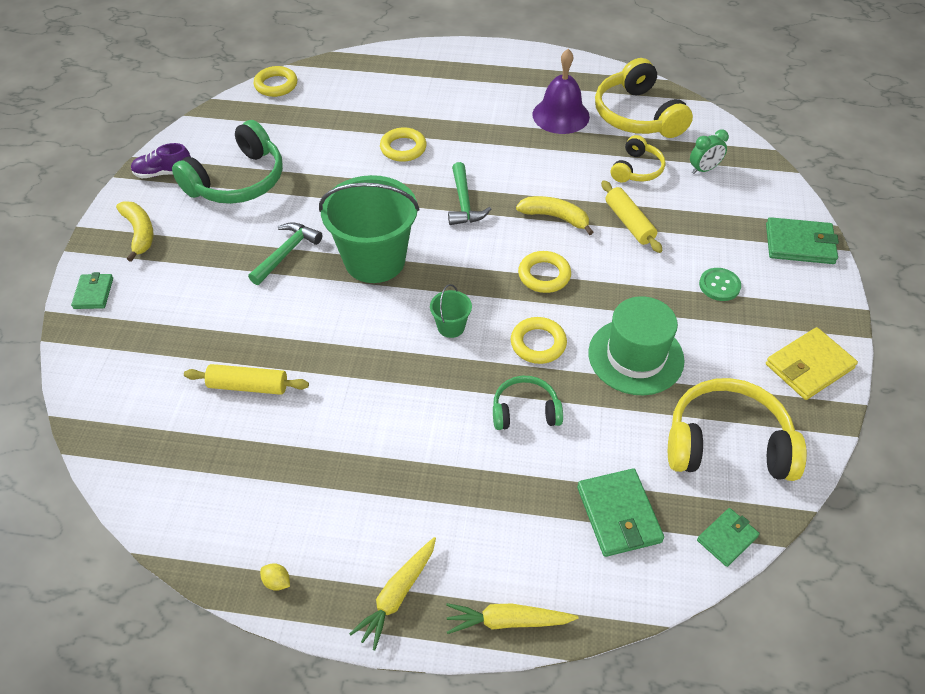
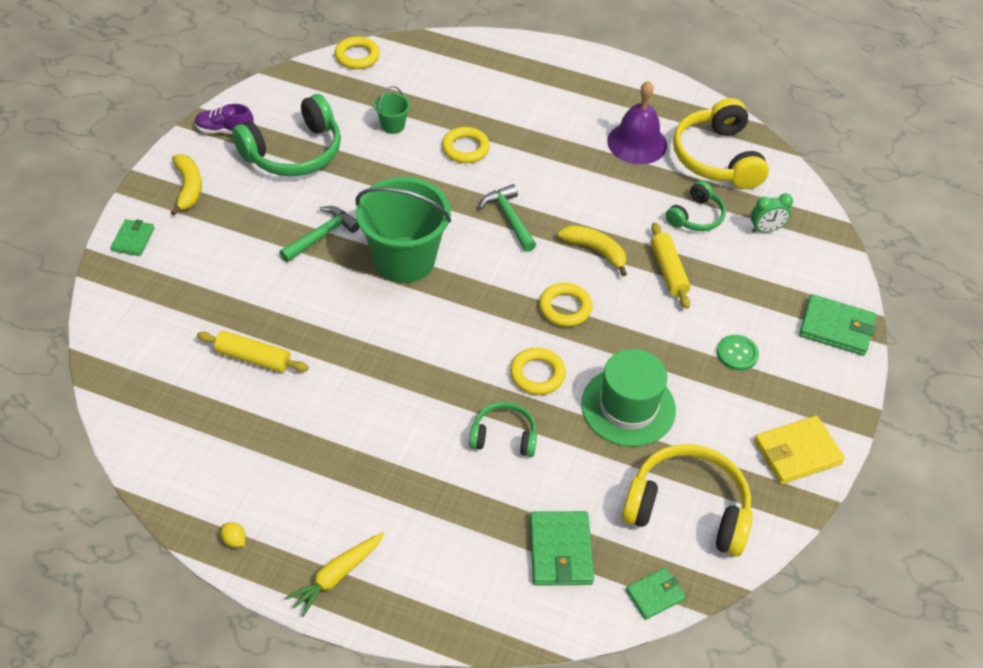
camera: 10 degrees right, 0 degrees up
(451, 327) = (458, 341): green bucket -> green bucket (392, 125)
(464, 203) = (509, 218): green hammer -> green hammer turned 150 degrees clockwise
(507, 621) = (428, 621): yellow carrot -> none
(637, 169) = (696, 216): yellow headphones -> green headphones

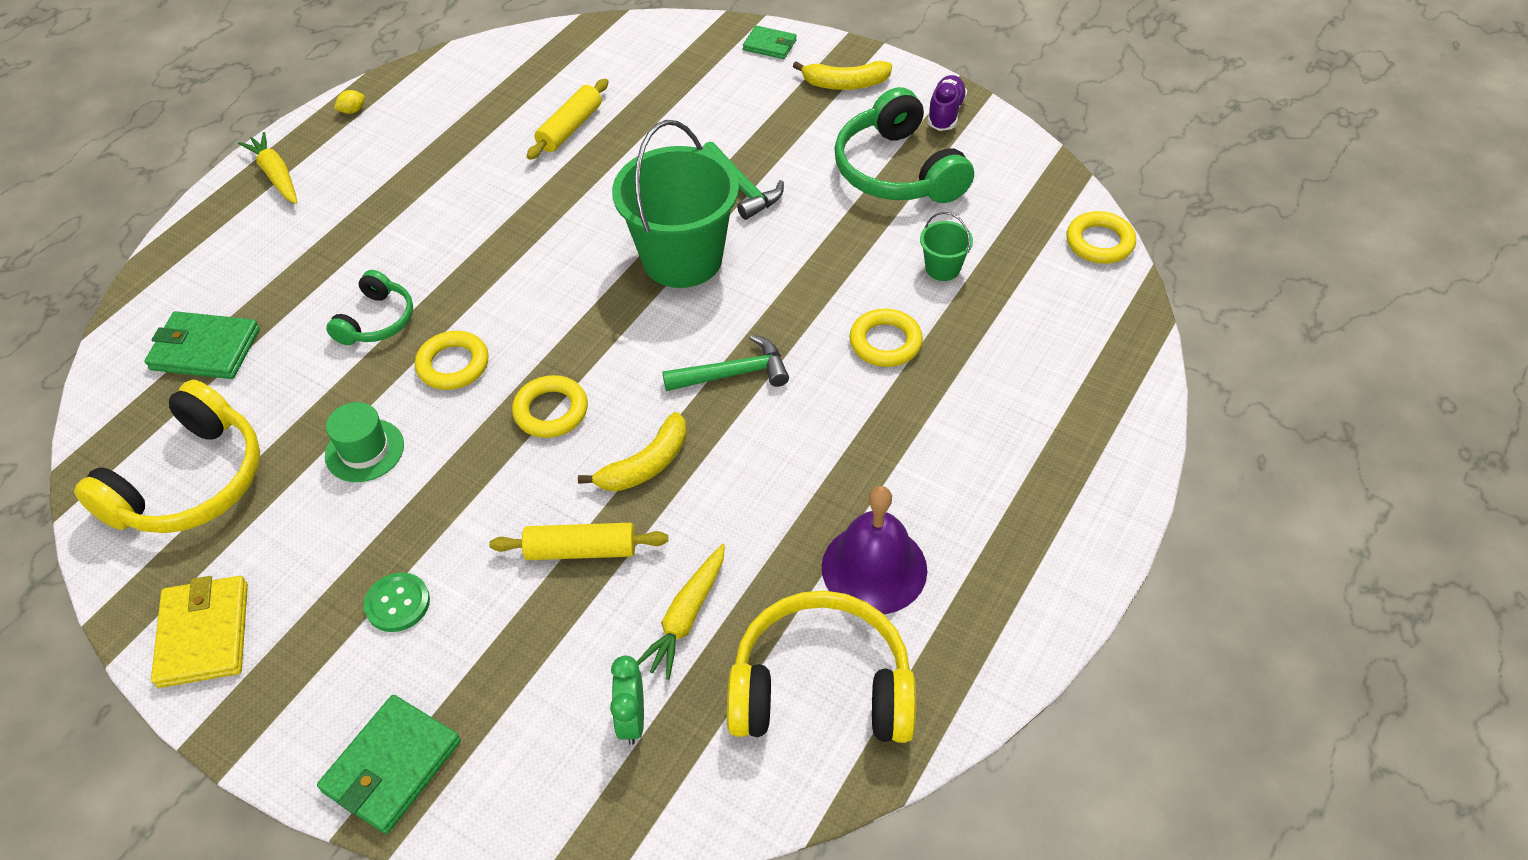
camera: 105 degrees right, 0 degrees up
(628, 407) = (364, 450): green hat -> green hat, size x0.61
(655, 595) = (104, 425): green wallet -> none
(696, 216) = (686, 617): green headphones -> yellow carrot

